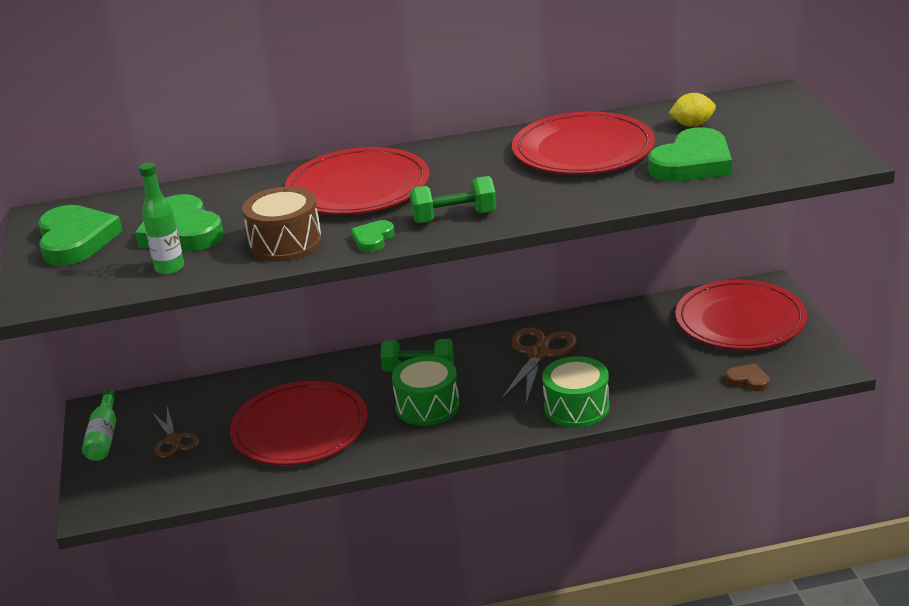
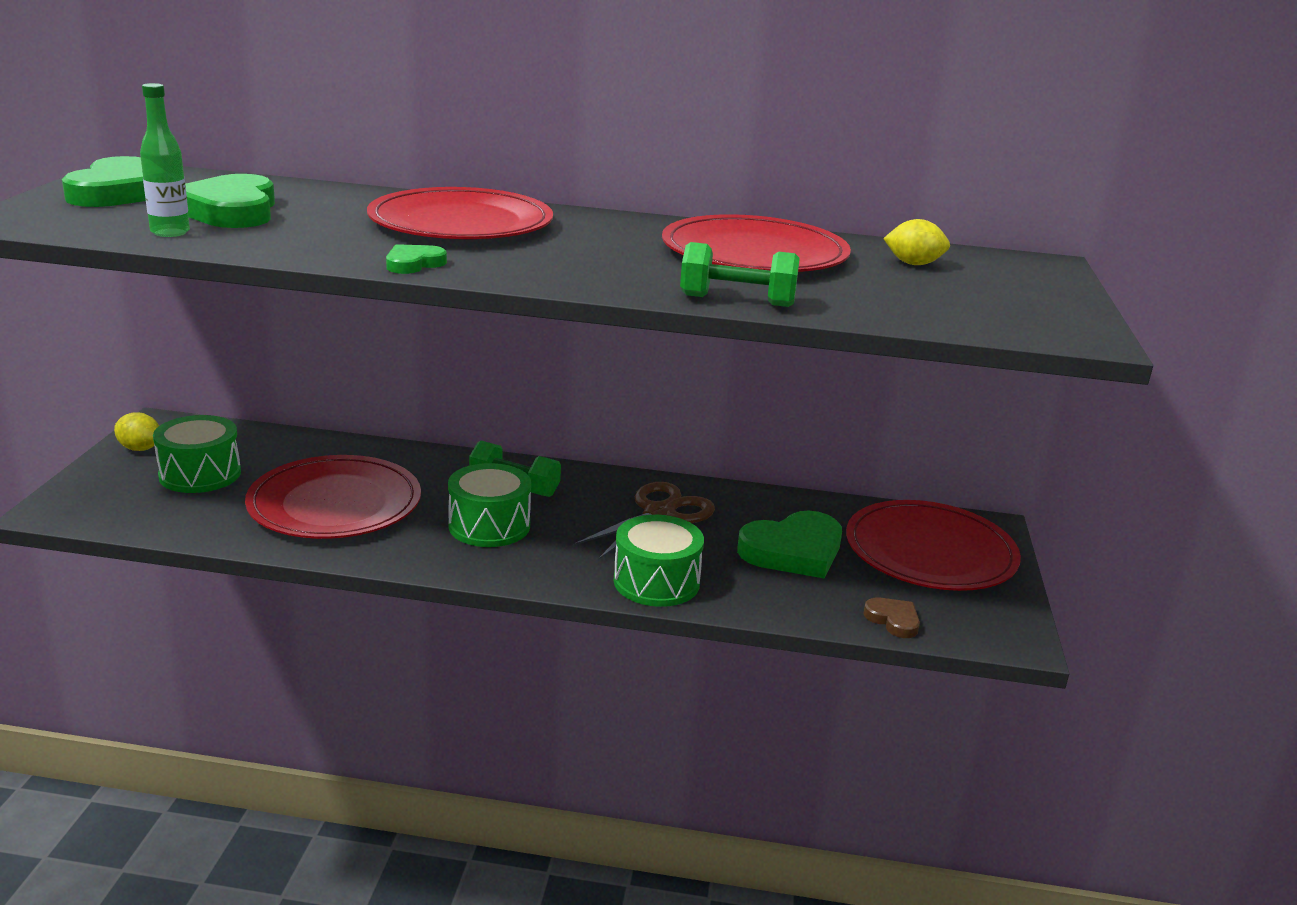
camera: 15 degrees right, 5 degrees down
(104, 436) = (140, 449): green bottle -> yellow lemon
(174, 440) = (200, 474): brown scissors -> green drum
(285, 243) = (317, 244): brown drum -> none
(454, 217) = (530, 269): green dumbbell -> green dumbbell (737, 301)
(692, 163) = (876, 294): green heart -> green heart (793, 551)

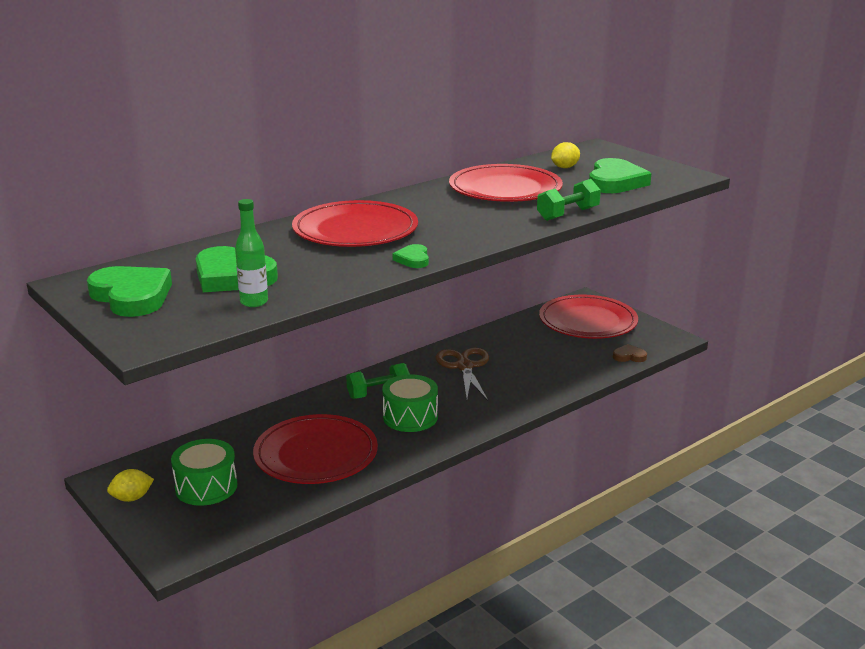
camera: 45 degrees left, 0 degrees up
(656, 582) = (526, 396): green drum -> none
(793, 551) = (545, 351): green heart -> green heart (615, 182)

